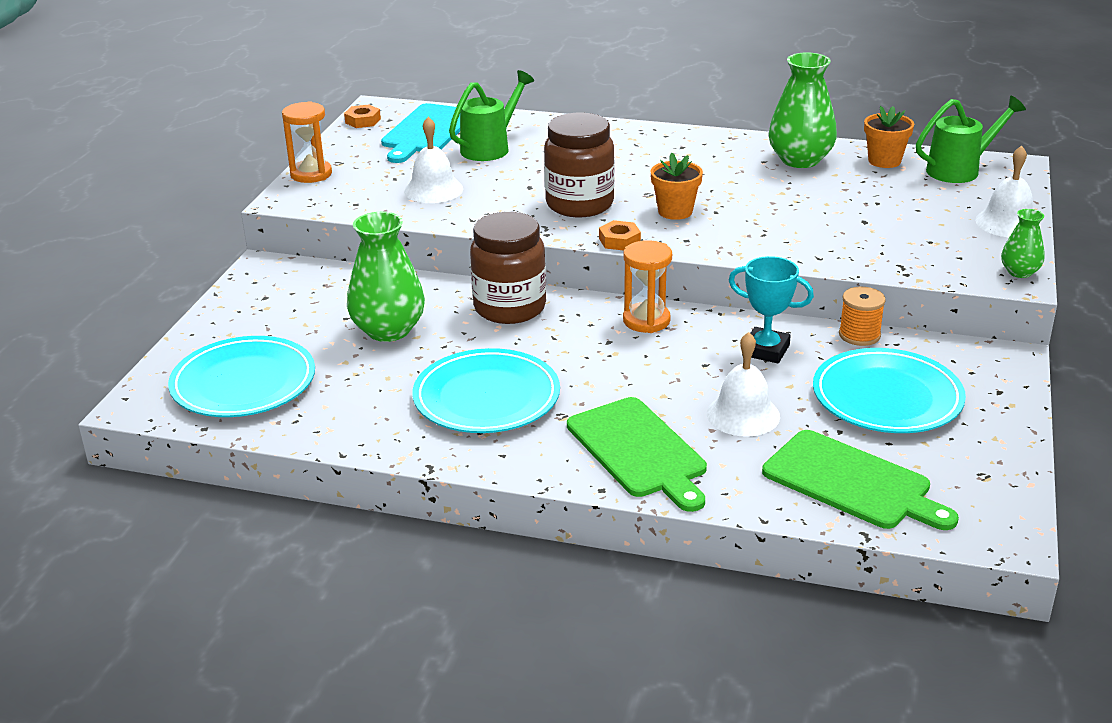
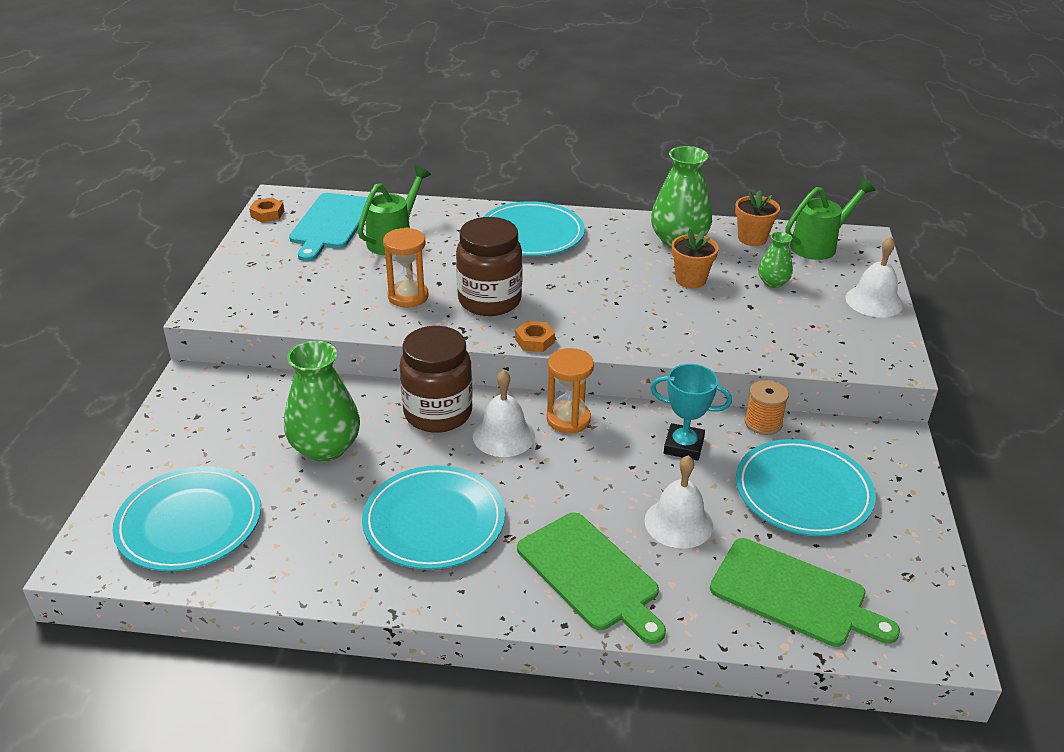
camera: 10 degrees left, 5 degrees up
(311, 174) = (226, 278): orange hourglass -> orange hourglass (408, 296)
(433, 190) = (348, 291): white bell -> white bell (503, 436)
(638, 148) = (531, 234): none -> turquoise plate
(675, 211) = (579, 304): orange flower pot -> orange flower pot (690, 280)
(1019, 272) = (898, 355): green vase -> green vase (773, 282)

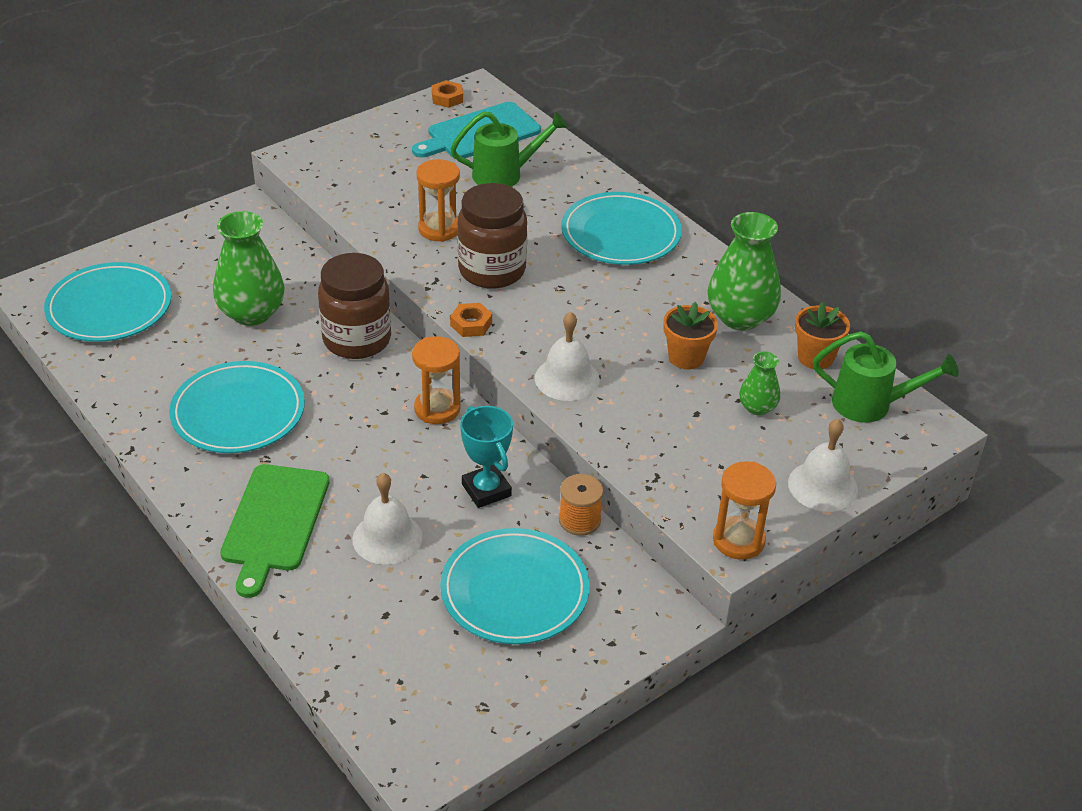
camera: 45 degrees right, 5 degrees up
(503, 436) = (374, 388): white bell -> white bell (567, 378)
(794, 595) = (379, 647): green cutting board -> none
(891, 358) = (738, 540): none -> orange hourglass

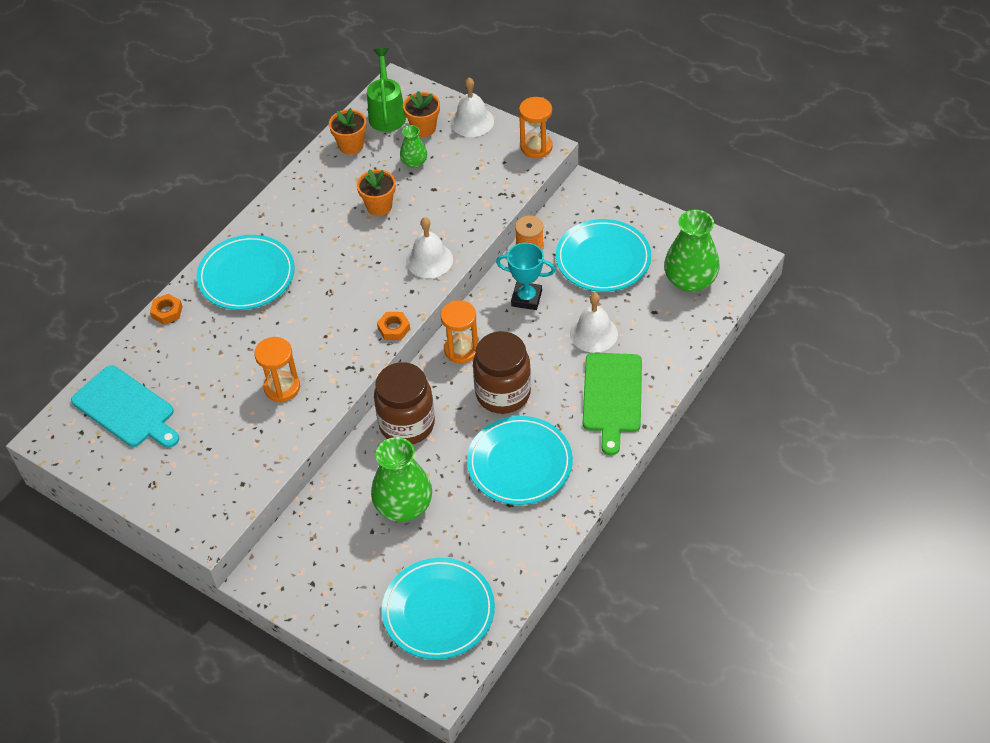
camera: 105 degrees left, 10 degrees up
(274, 522) = (612, 397): green cutting board -> green cutting board turned 105 degrees clockwise
(447, 98) = (71, 452): orange nut -> orange nut (167, 312)
(486, 490) = (526, 298): turquoise trophy -> turquoise trophy turned 60 degrees clockwise
(492, 270) = (324, 337): brown jar -> brown jar (503, 393)
(504, 175) = (187, 371): green watering can -> none
(740, 317) = (323, 189): green vase -> green vase (690, 280)
(826, 433) = (423, 128): none -> orange flower pot

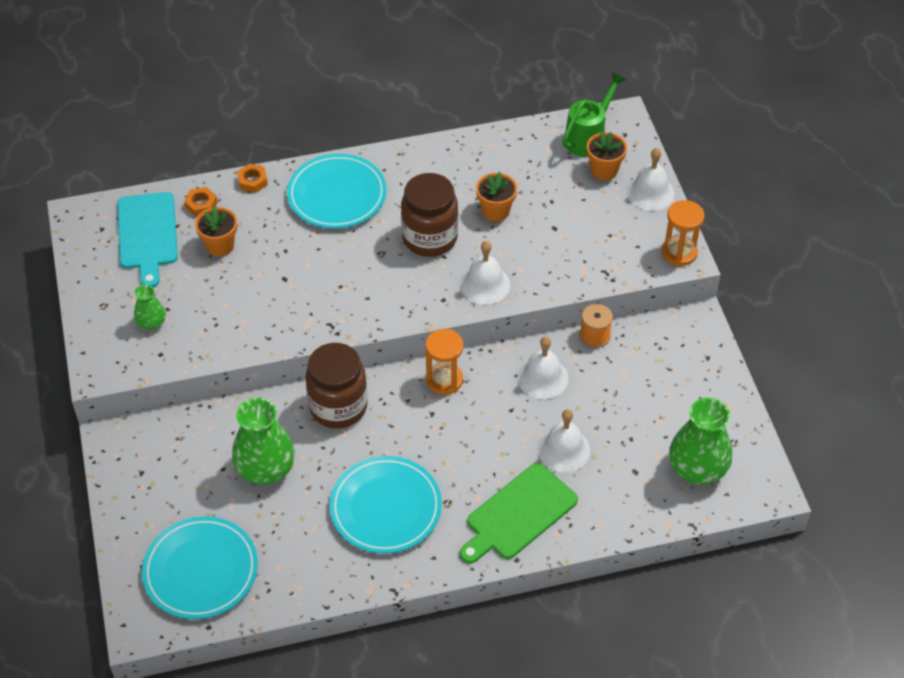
camera: 40 degrees right, 0 degrees up
(282, 387) = (266, 302): orange hourglass -> none
(351, 145) = (530, 145): orange flower pot -> orange flower pot (220, 246)
(394, 329) = (396, 320): orange nut -> orange nut (201, 205)
(414, 162) = (564, 194): green vase -> green vase (151, 323)
(503, 393) = (436, 441): brown jar -> brown jar (430, 238)
(526, 298) = (542, 378): turquoise trophy -> white bell
(603, 259) = (643, 393): turquoise plate -> none

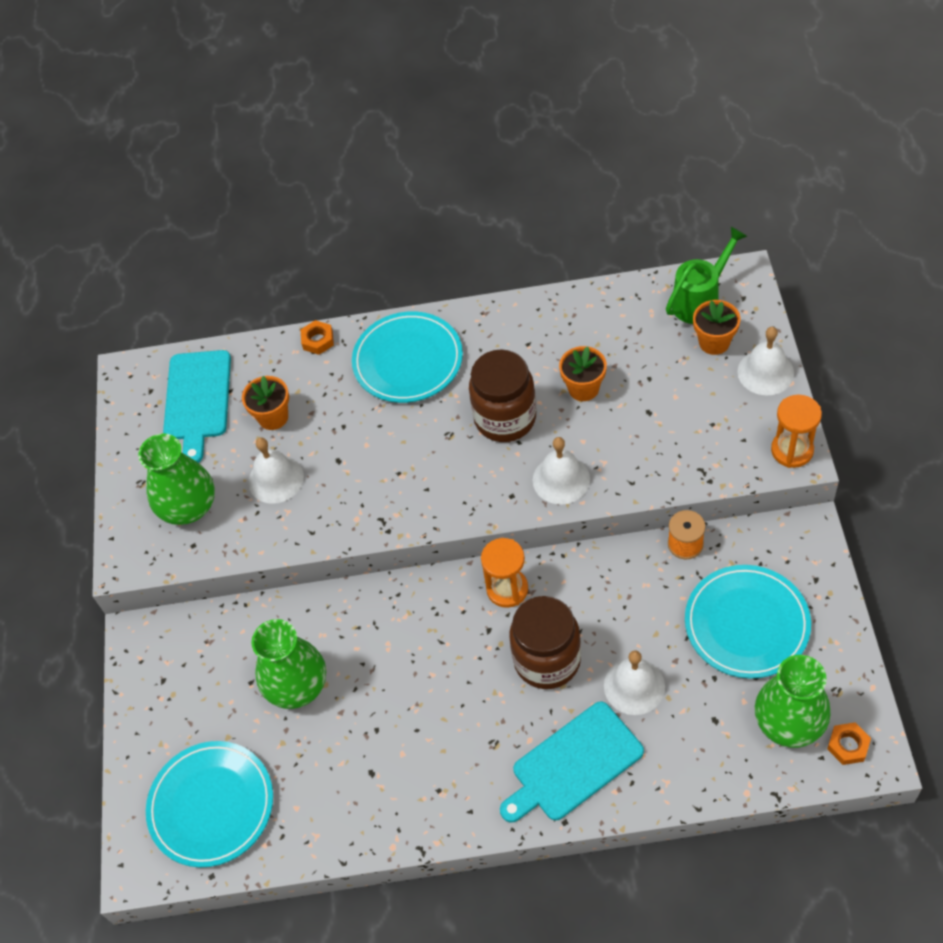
camera: 15 degrees right, 5 degrees up
(151, 323) = (188, 507): green vase -> green vase, size x1.90
(201, 205) = (259, 366): orange nut -> orange nut (848, 745)
(338, 407) = (385, 614): brown jar -> brown jar (547, 660)
(386, 508) = (423, 744): turquoise plate -> turquoise plate (746, 624)
(518, 514) = (573, 764): green cutting board -> turquoise cutting board
(542, 378) = (619, 593): white bell -> white bell (276, 479)

